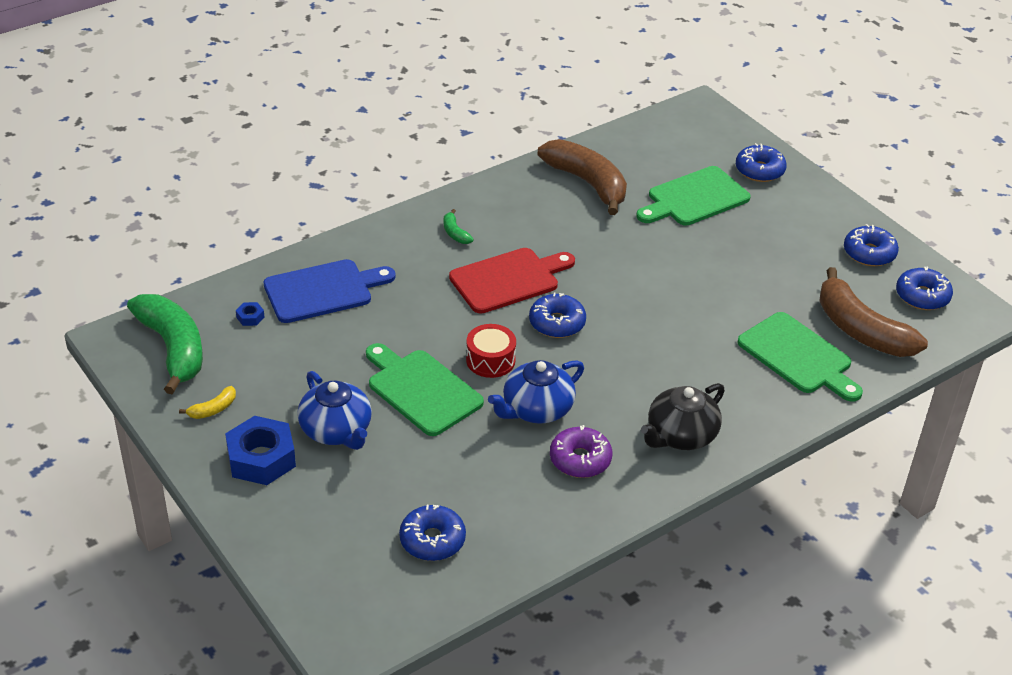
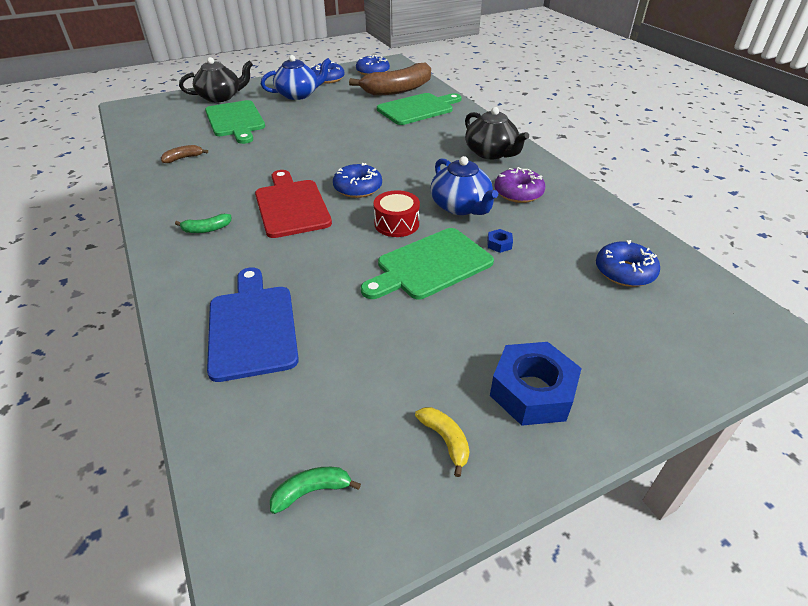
camera: 80 degrees left, 0 degrees up
(173, 348) = (312, 491): green banana -> green banana, size x0.41
(250, 317) = (275, 397): blue nut -> blue nut (499, 244)
(336, 430) = (486, 326): blue teapot -> blue teapot (298, 95)
(587, 183) = (183, 158): brown banana -> brown banana, size x0.41
(759, 170) = (221, 97): blue donut -> black teapot

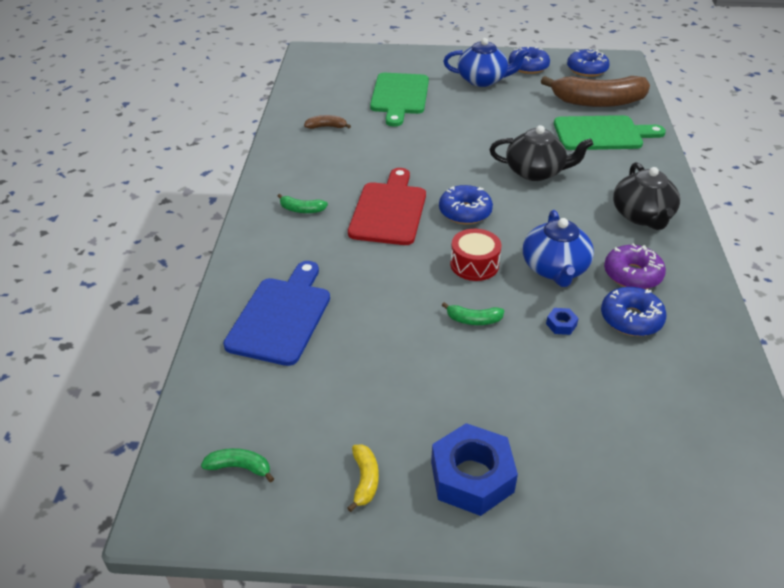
camera: 30 degrees right, 0 degrees up
(221, 97) = (403, 63): black teapot -> black teapot (536, 172)
(430, 265) = (473, 320): green cutting board -> green banana
(624, 272) = (673, 407): blue donut -> blue donut (631, 319)

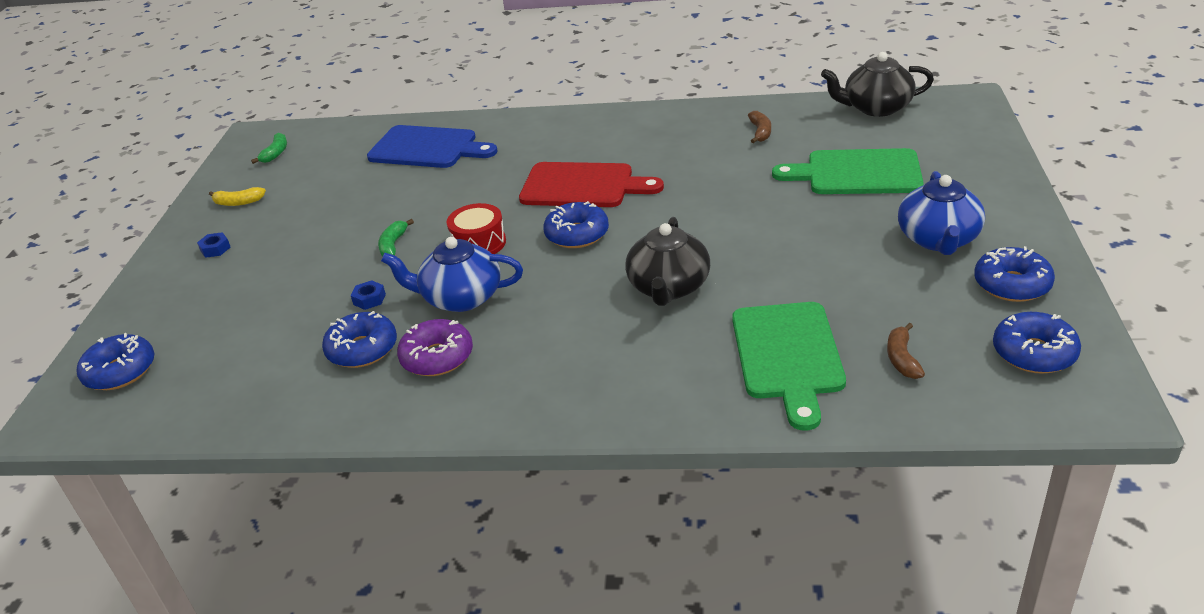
camera: 95 degrees right, 5 degrees down
(302, 210) = (587, 138): green banana -> none
(472, 477) = (215, 249): blue nut -> blue nut, size x0.42
(598, 102) = (902, 359): brown banana -> brown banana, size x0.41
(642, 216) = (558, 378): black teapot -> black teapot (876, 108)
(703, 504) = (120, 371): none -> blue donut

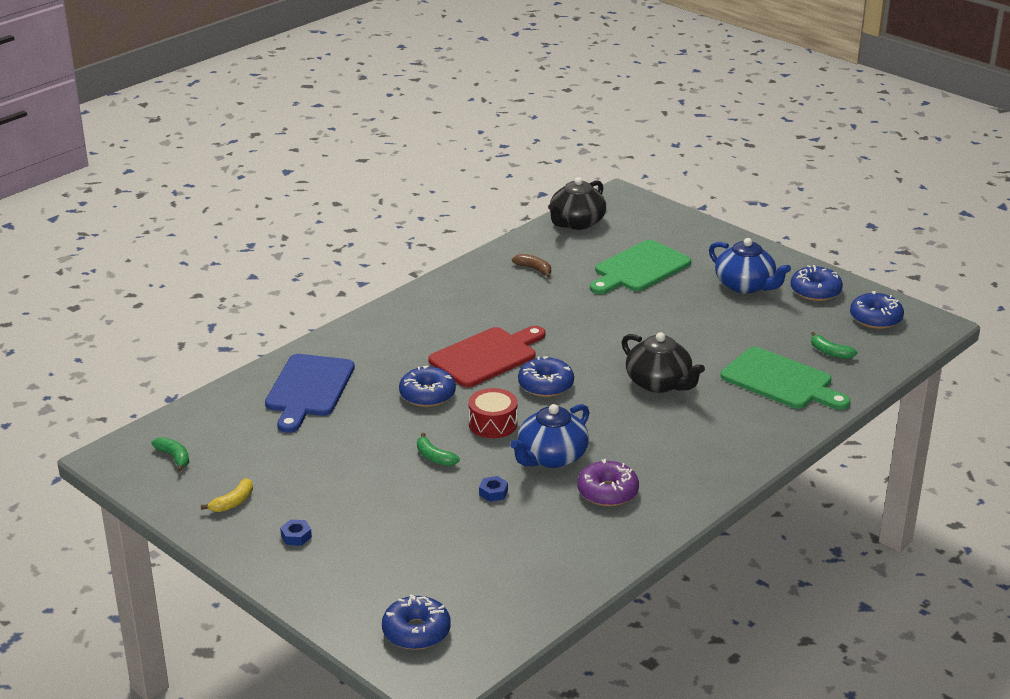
camera: 55 degrees left, 5 degrees down
(362, 349) = (553, 517): blue donut -> blue donut (427, 395)
(427, 148) = (308, 389): blue cutting board -> blue cutting board turned 135 degrees clockwise
(902, 359) = (830, 352): brown banana -> green banana

